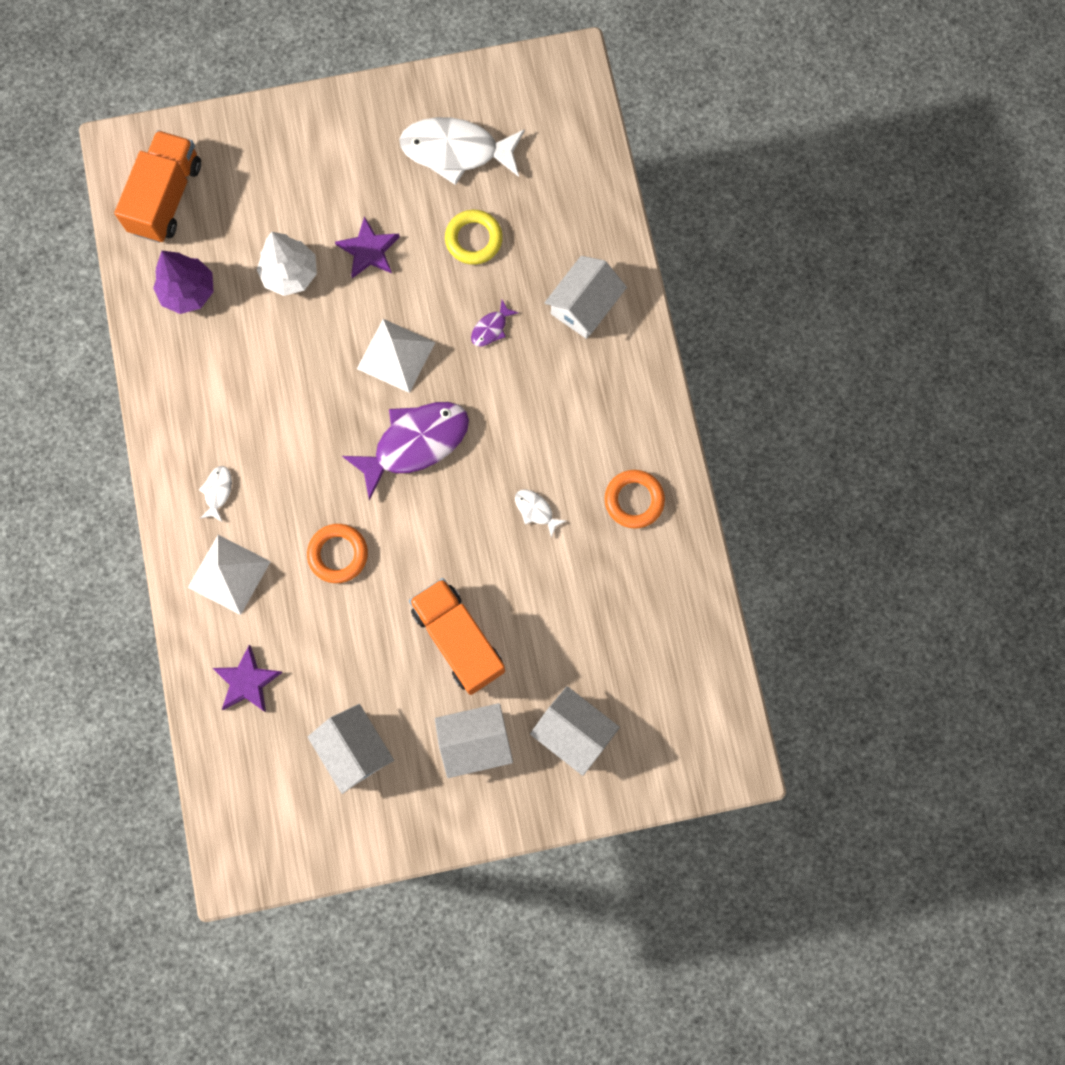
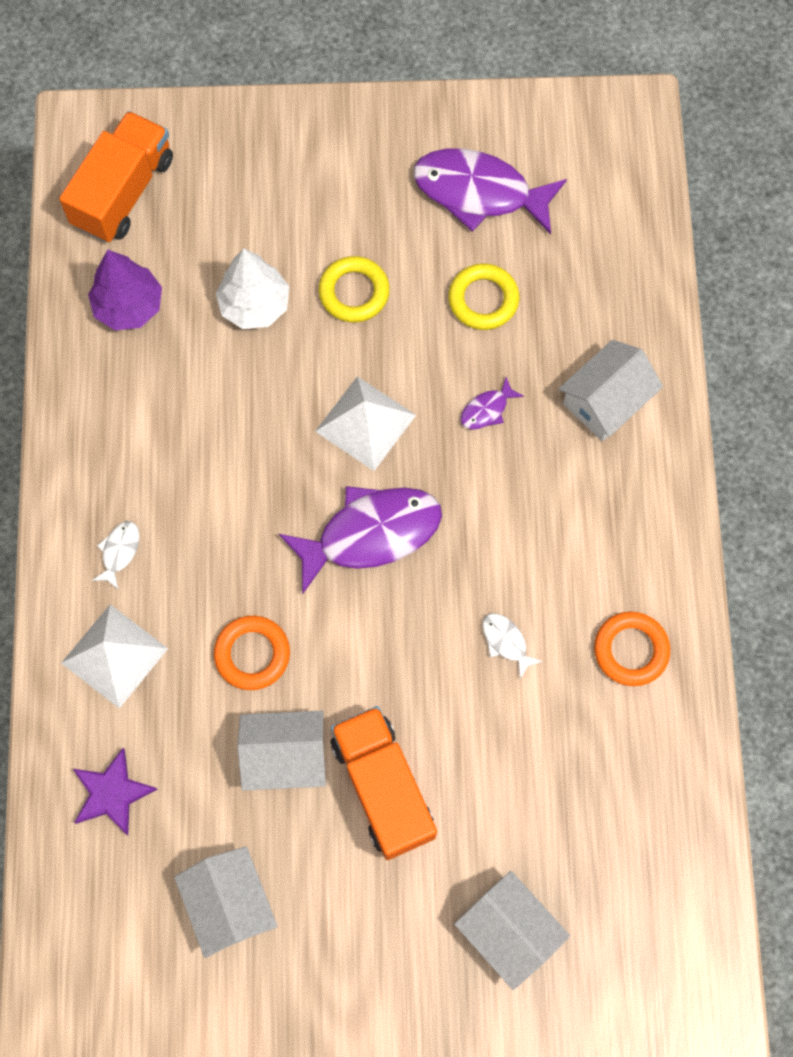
camera: 10 degrees right, 5 degrees down
(368, 250) = (354, 292): purple star -> yellow ring
(456, 151) = (479, 192): white fish -> purple fish
(475, 742) = (382, 921): white house -> white house (285, 756)

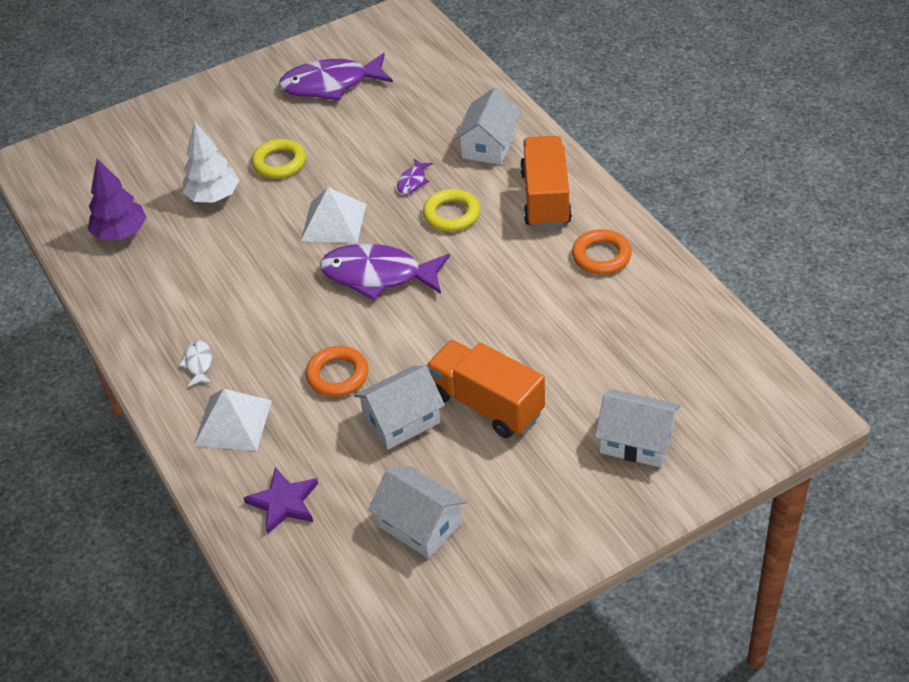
camera: 25 degrees left, 25 degrees down
(123, 192) = (79, 179): orange truck -> orange truck (545, 198)
(370, 534) = (378, 275): purple fish -> purple fish turned 120 degrees counterclockwise
(483, 300) = (371, 131): yellow ring -> yellow ring (451, 214)
(506, 642) = (514, 289): white fish -> none

